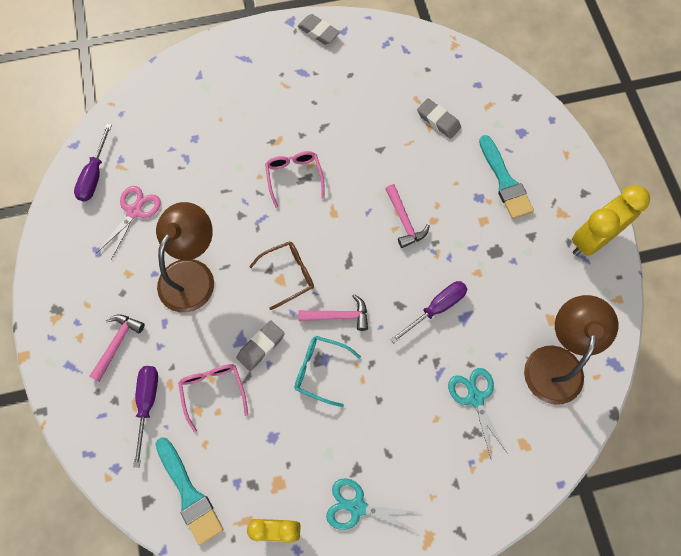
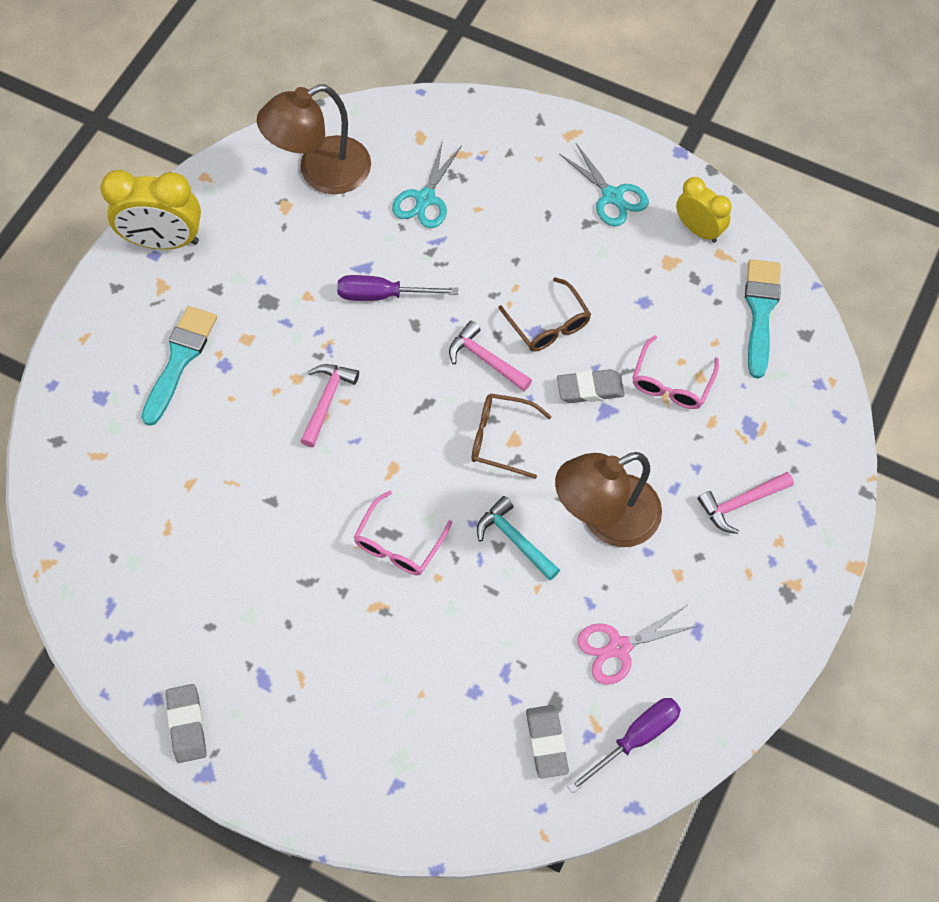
camera: 140 degrees left, 5 degrees down
(147, 404) = (748, 419): purple screwdriver -> none
(234, 225) = (514, 539): none -> turquoise hammer
(320, 370) = (548, 324): turquoise glasses -> brown glasses
(438, 120) = (172, 482): grey eraser -> grey eraser (546, 742)

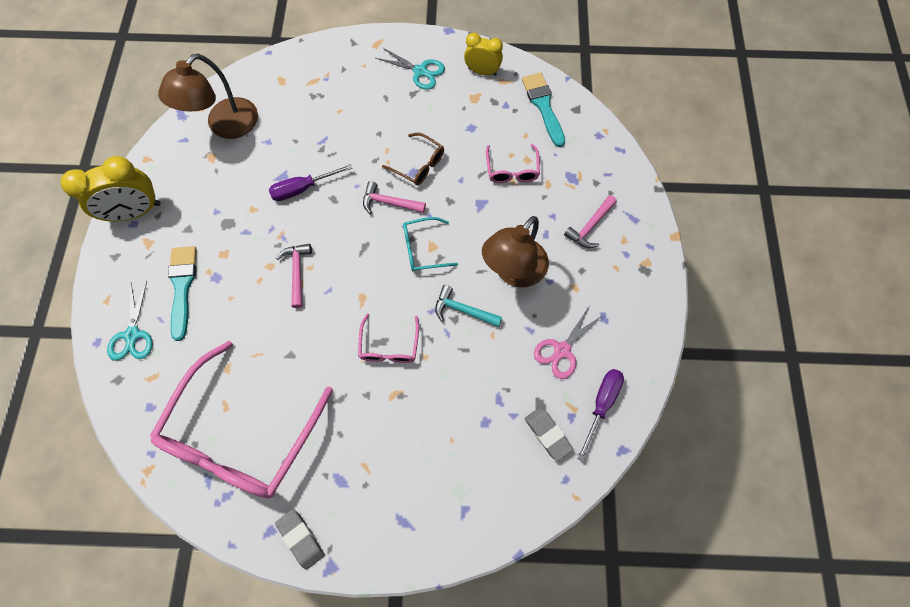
camera: 25 degrees left, 5 degrees up
(173, 571) = (242, 434): none -> pink glasses
(425, 199) = (302, 117): turquoise scissors -> turquoise scissors (132, 335)
(501, 438) = (423, 249): brown glasses -> turquoise glasses
(590, 389) = (464, 194): grey eraser -> none

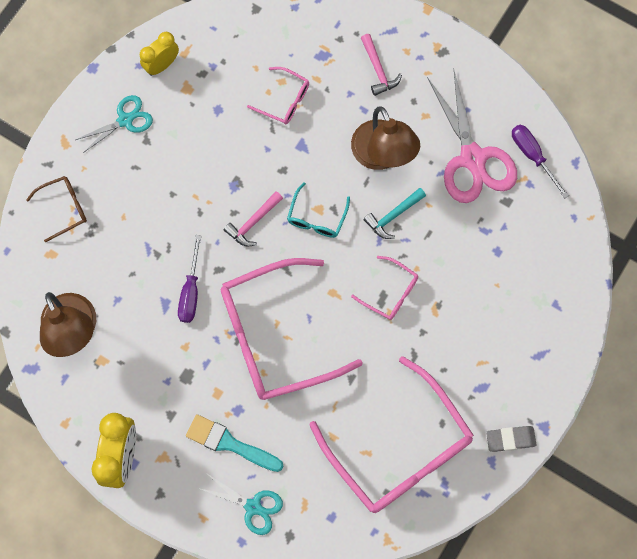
camera: 60 degrees left, 5 degrees up
(297, 272) = (275, 336): pink hammer -> pink glasses
(419, 165) = (229, 176): brown glasses -> brown glasses (64, 208)
(543, 106) = (234, 34): turquoise brush -> none
(547, 434) = (532, 210): grey eraser -> none
(562, 350) = (473, 158): pink scissors -> pink scissors, size x1.78

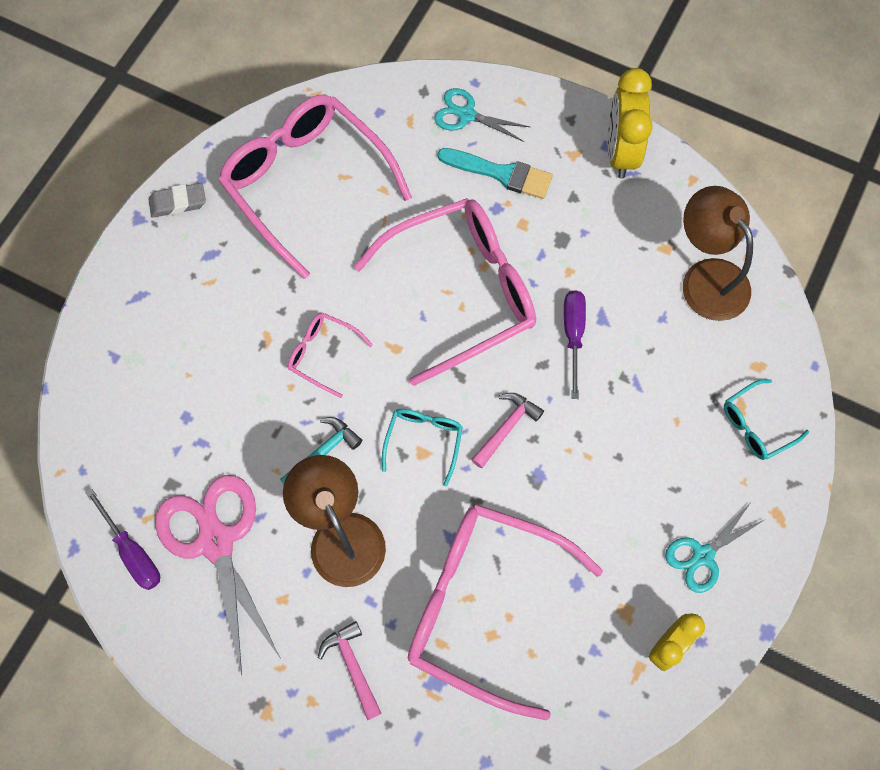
camera: 175 degrees right, 5 degrees down
(64, 208) = (756, 425): brown glasses -> turquoise glasses
(284, 100) = (484, 605): pink glasses -> pink glasses, size x2.26

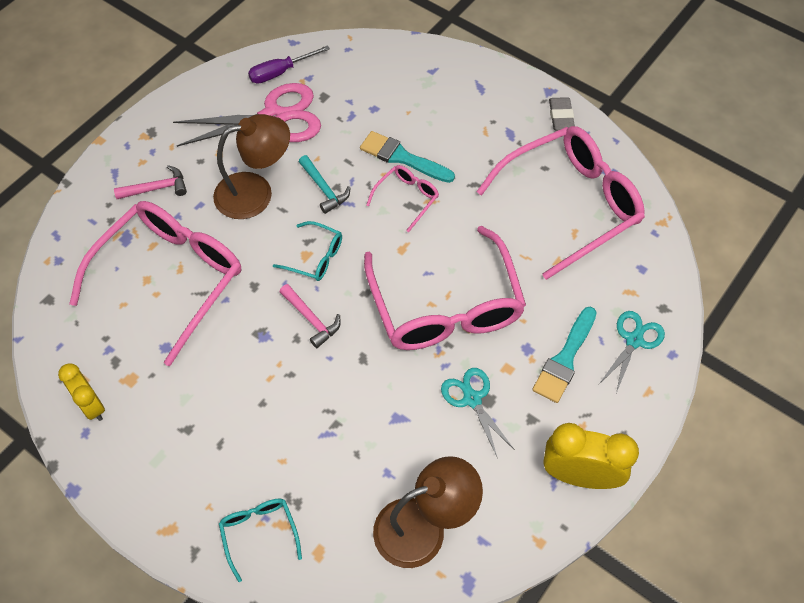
camera: 100 degrees right, 10 degrees down
(262, 369) = (402, 157): none -> turquoise brush
(573, 335) = (385, 389): purple screwdriver -> none
(702, 555) = (155, 452): turquoise scissors -> turquoise scissors (472, 399)

